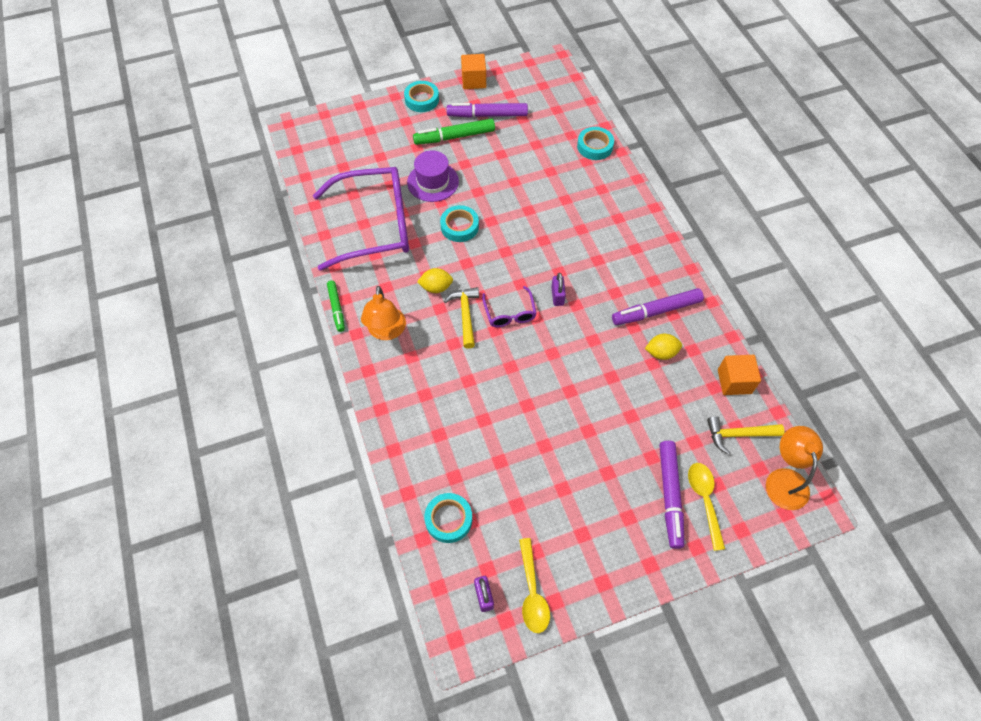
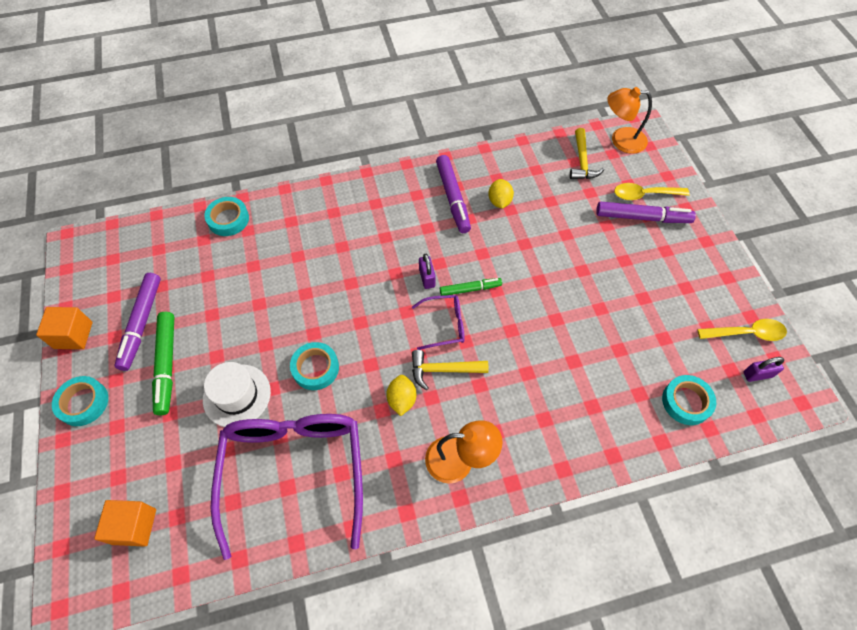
camera: 85 degrees left, 0 degrees up
(336, 308) = (420, 523): green marker -> green marker (470, 289)
(433, 182) = (237, 395): purple hat -> white hat
(557, 296) = (427, 278): purple padlock -> purple padlock turned 75 degrees clockwise
(734, 381) = (530, 155): orange cube -> orange cube (134, 526)

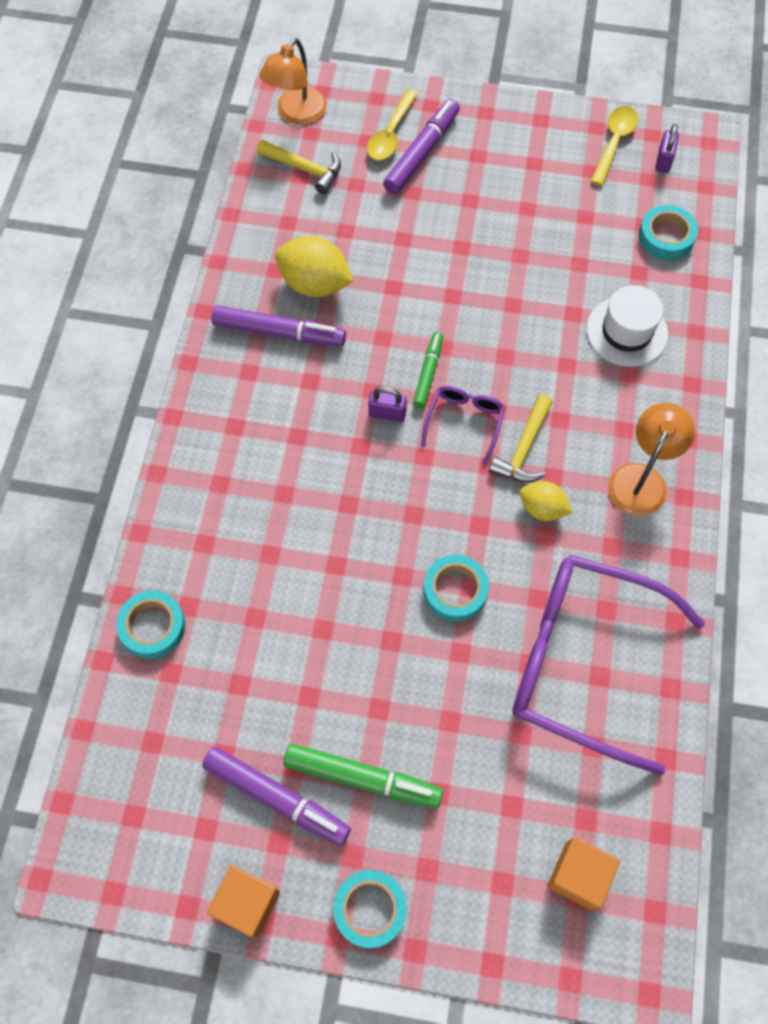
camera: 65 degrees left, 5 degrees up
(237, 395) = (451, 699): white hat -> white hat (627, 331)
(499, 201) = (315, 284): yellow lemon -> yellow lemon, size x1.65

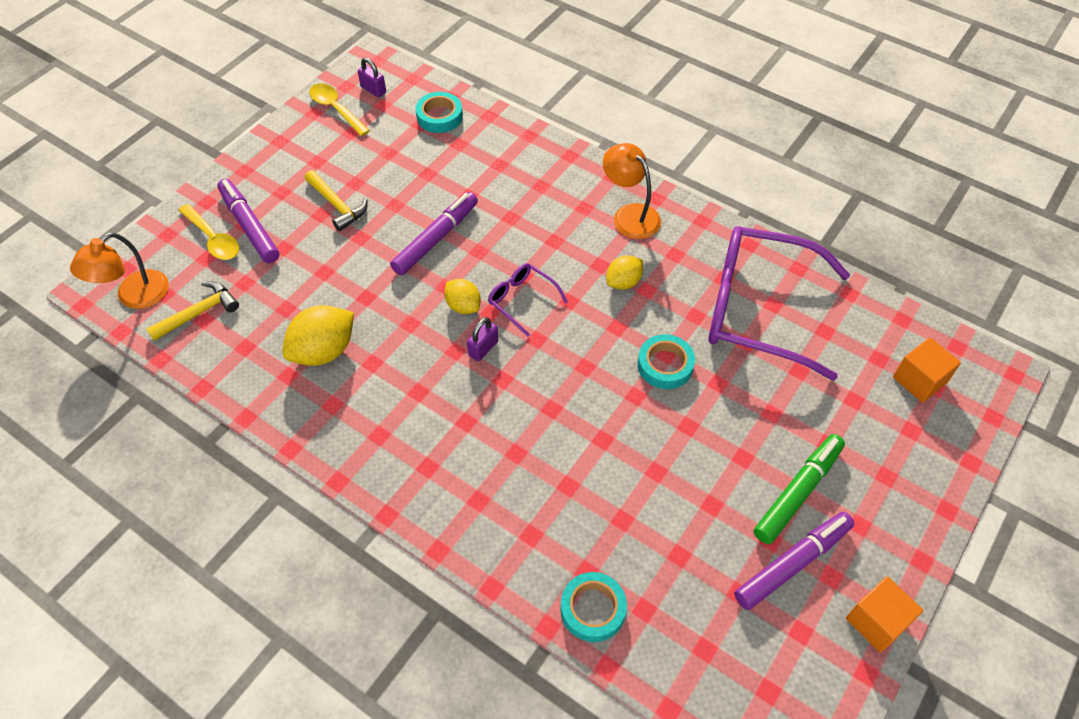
camera: 65 degrees left, 10 degrees down
(279, 333) = (355, 397): purple marker -> purple marker (436, 239)
(296, 114) = (134, 296): orange lamp -> orange lamp turned 75 degrees clockwise
(370, 909) = (907, 529): turquoise tape -> none
(428, 373) = (463, 306): green marker -> yellow lemon
(523, 449) = (567, 273): yellow hammer -> yellow hammer (337, 205)
(583, 661) = (758, 309): purple glasses -> purple glasses turned 60 degrees clockwise
(627, 331) = (504, 172): white hat -> none

